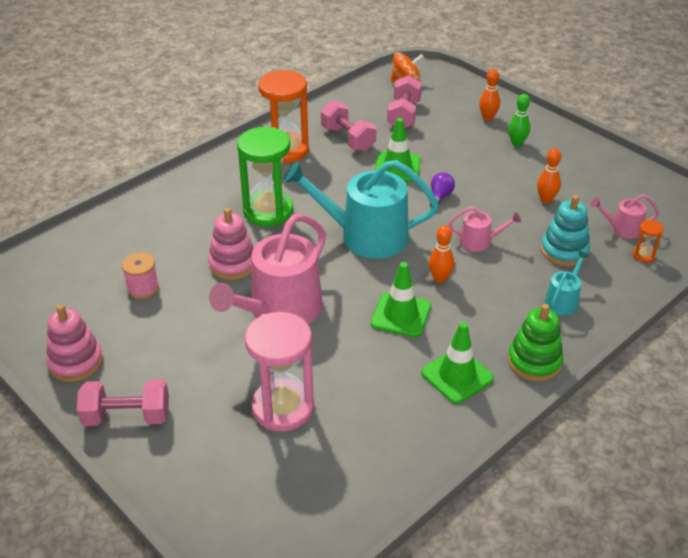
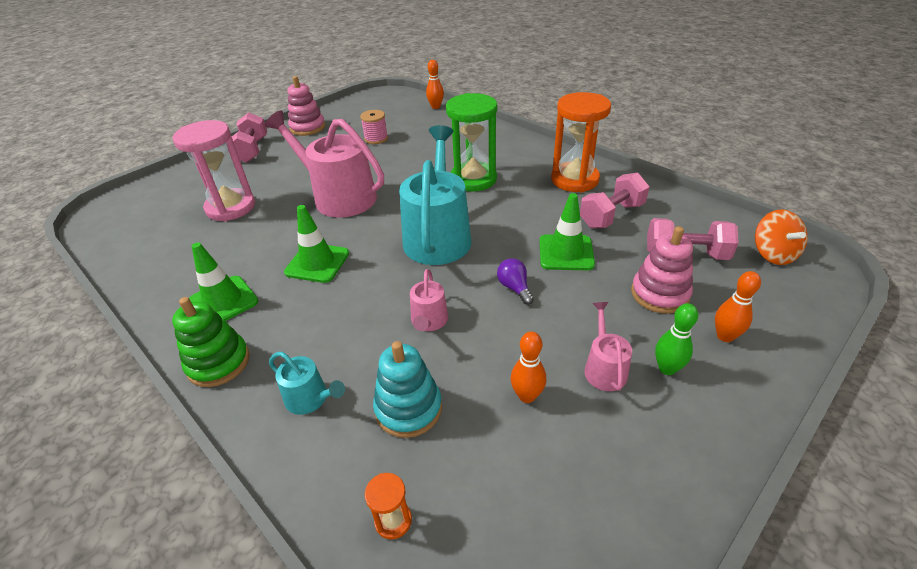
camera: 90 degrees right, 0 degrees up
(233, 264) = (400, 170): pink stacking toy -> pink stacking toy (659, 294)
(440, 197) = (514, 288): purple light bulb -> purple light bulb turned 135 degrees counterclockwise
(440, 278) = (366, 289): orange bowling pin -> orange bowling pin (436, 107)
(622, 229) = (462, 496): pink watering can -> pink watering can (604, 368)

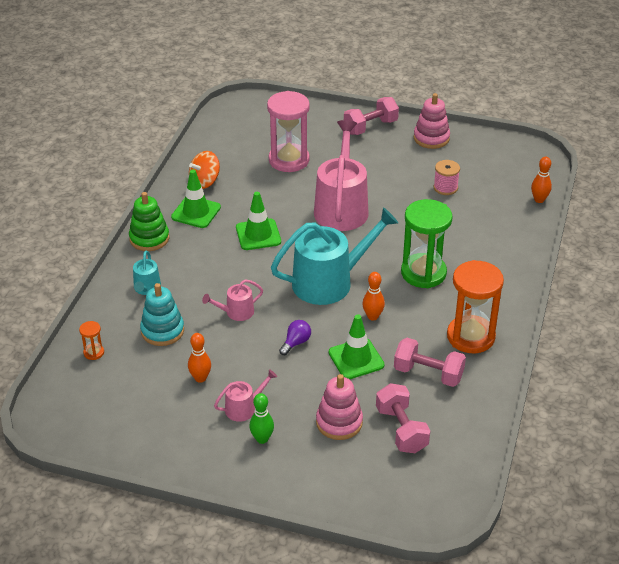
camera: 60 degrees right, 0 degrees up
(725, 336) = (313, 465): orange bowling pin -> orange bowling pin (372, 316)
(773, 254) = (439, 485): orange spinning top -> orange spinning top (205, 182)

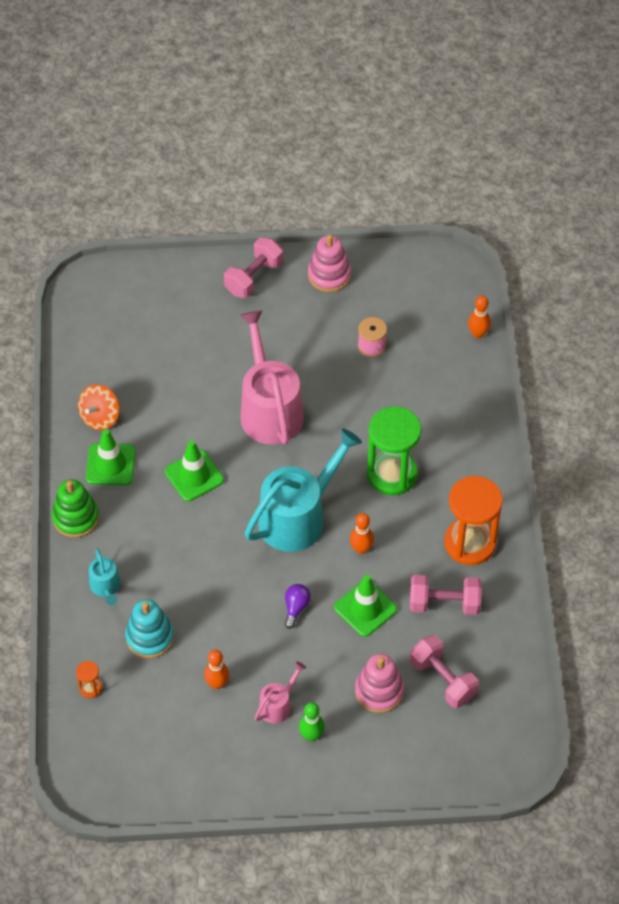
camera: 20 degrees left, 15 degrees up
(236, 312) = (217, 588): pink watering can -> none
(289, 160) = (181, 356): pink hourglass -> none

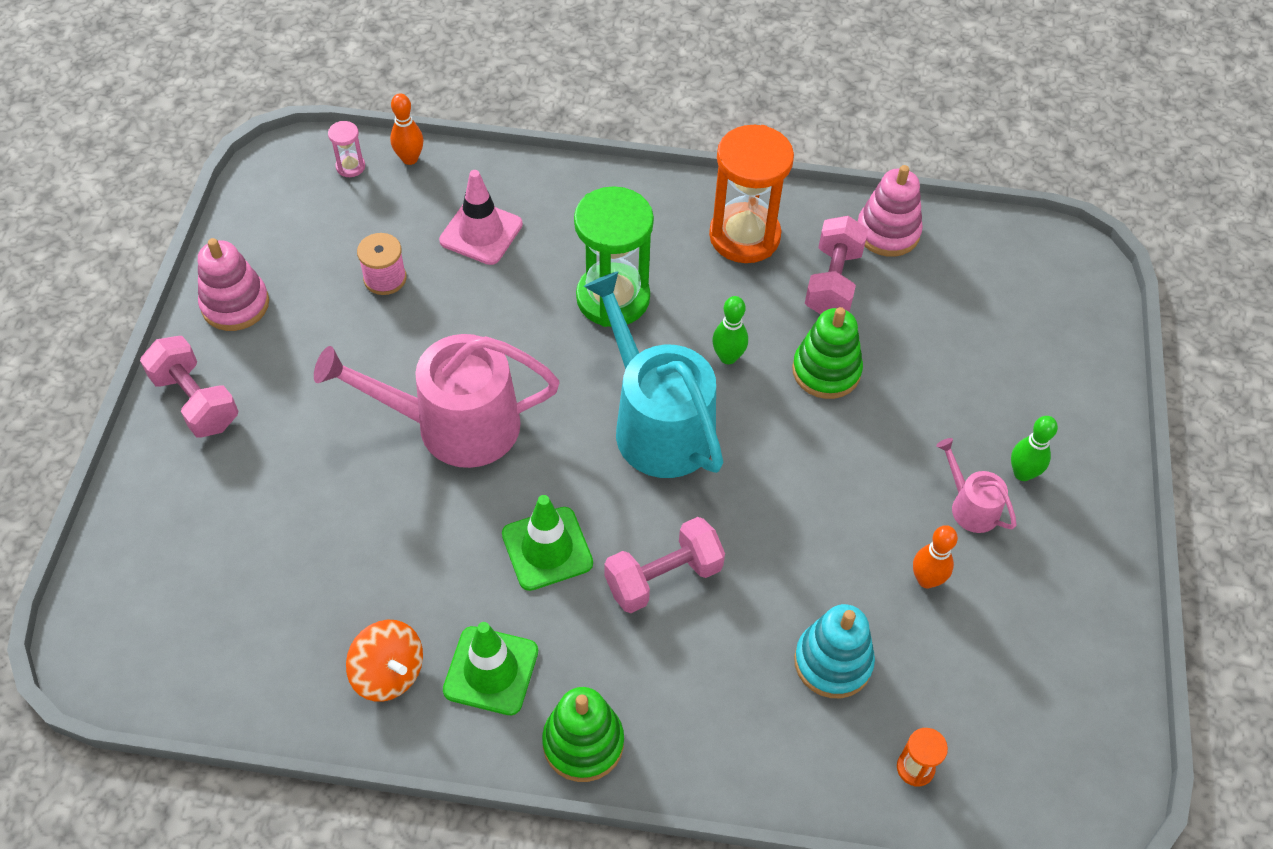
camera: 80 degrees left, 0 degrees up
(106, 587) = (728, 715): turquoise watering can -> none
(296, 608) = (811, 454): purple light bulb -> none
(361, 549) = (728, 357): orange bowling pin -> green bowling pin
(365, 608) = (826, 371): green traffic cone -> green stacking toy
(379, 691) = (959, 380): pink stacking toy -> pink stacking toy (887, 232)
(425, 389) = (481, 232): none -> pink traffic cone
(443, 679) = (949, 307): pink dumbbell -> pink dumbbell (663, 577)
(460, 303) = (350, 166): none -> pink hourglass

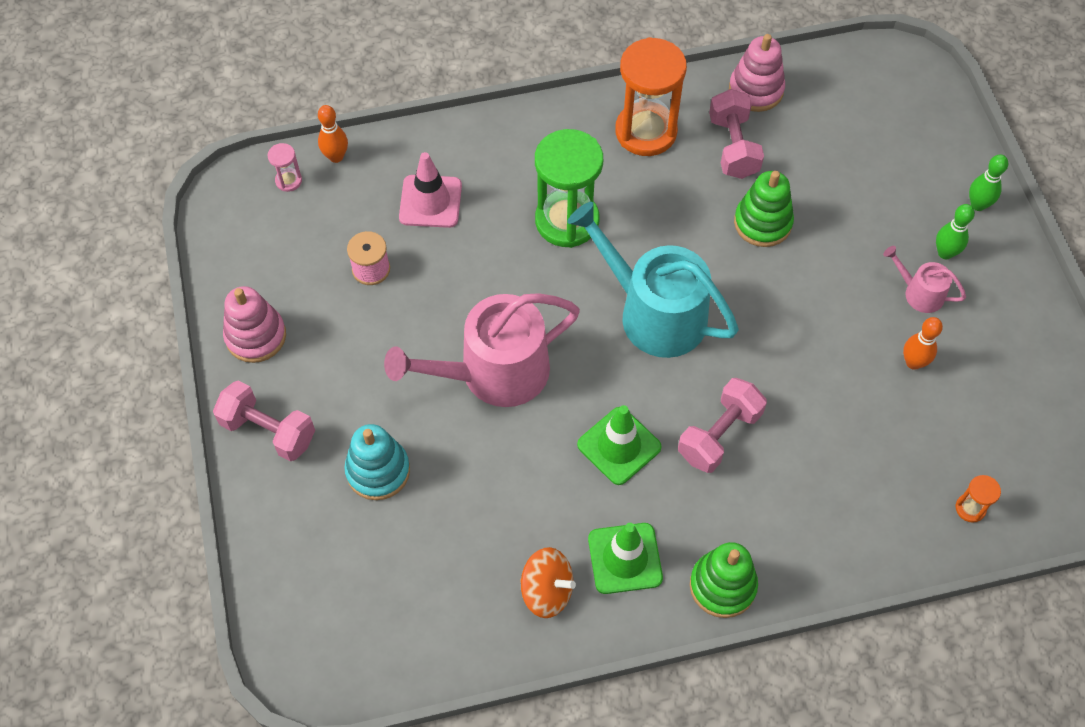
camera: 20 degrees left, 5 degrees up
(728, 357) = (682, 238): green bowling pin -> green bowling pin (978, 205)
(833, 662) = (875, 452): turquoise stacking toy -> turquoise stacking toy (378, 471)

